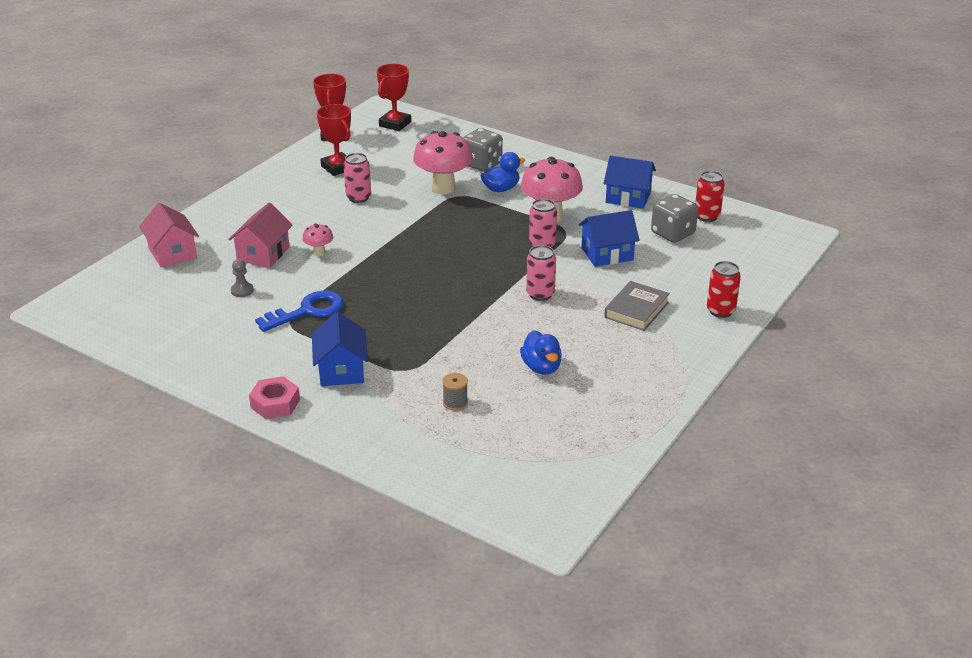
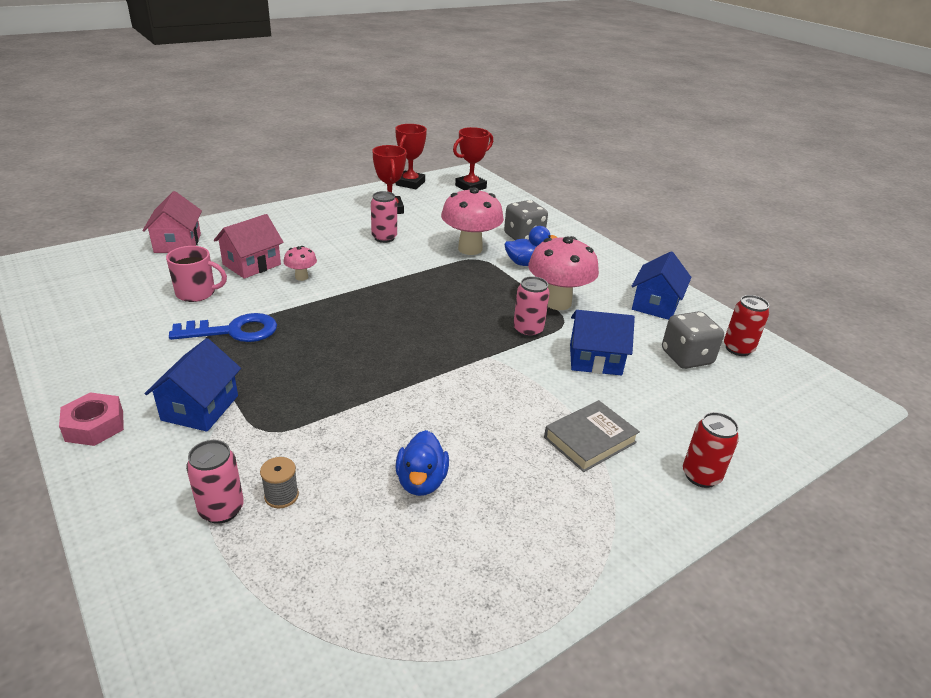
camera: 20 degrees right, 0 degrees up
(242, 291) = (197, 293): grey pawn -> pink mug
(540, 294) = (487, 385): pink can -> pink can (221, 509)
(628, 197) = (655, 304): blue house -> blue house turned 75 degrees clockwise

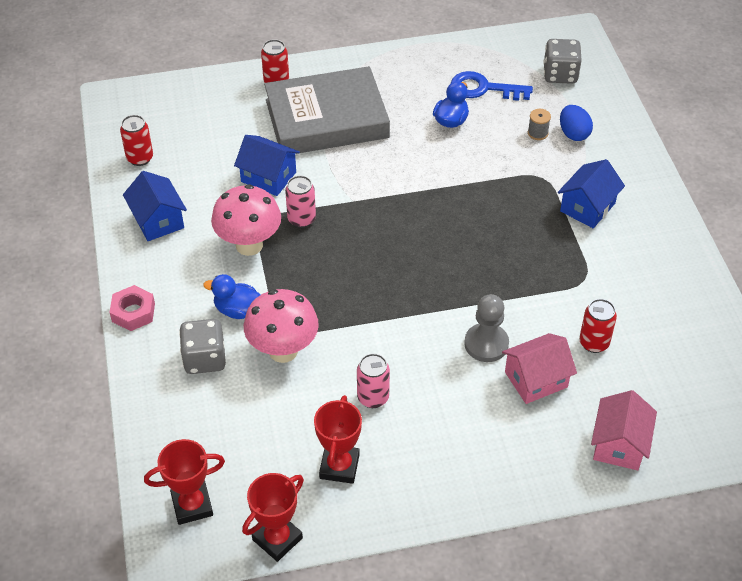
camera: 155 degrees left, 15 degrees up
(94, 425) = (660, 210): pink nut -> pink nut (133, 312)
(197, 293) = (594, 343): pink mug -> red can
(221, 509) = (573, 134): pink can -> blue egg
(233, 331) = (560, 280): blue key -> blue key (484, 88)
(301, 277) = (486, 344): pink mushroom -> grey pawn
(590, 440) = (327, 119): grey book -> grey book, size x2.09
(655, 304) = (158, 220): blue house -> blue house turned 75 degrees counterclockwise
(686, 357) = (192, 161): grey dice -> grey dice (560, 74)

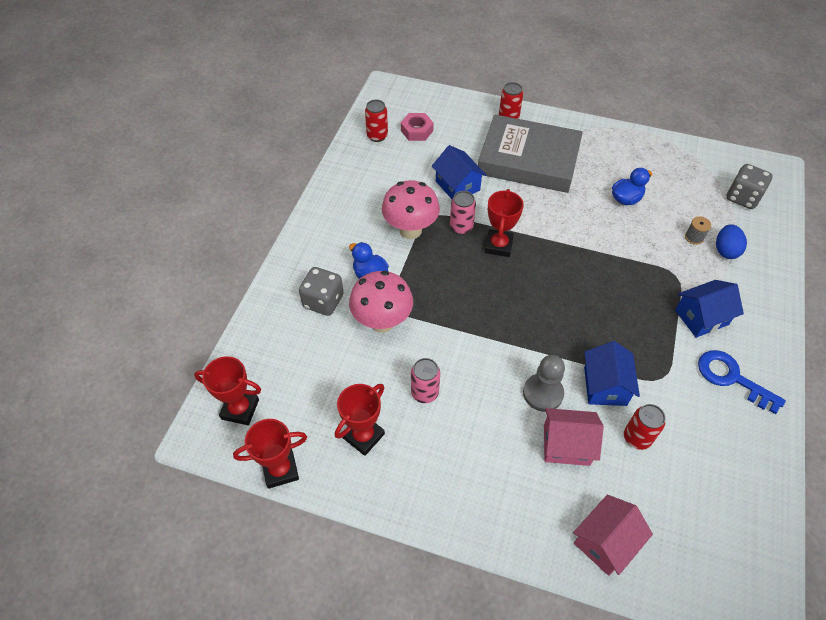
camera: 30 degrees right, 5 degrees up
(133, 312) = (298, 244): pink nut -> pink nut (417, 131)
(158, 220) = (359, 185): blue house -> blue house (605, 386)
(353, 221) = (498, 245): none -> red trophy
(484, 88) = (669, 184): blue key -> blue key (732, 378)

